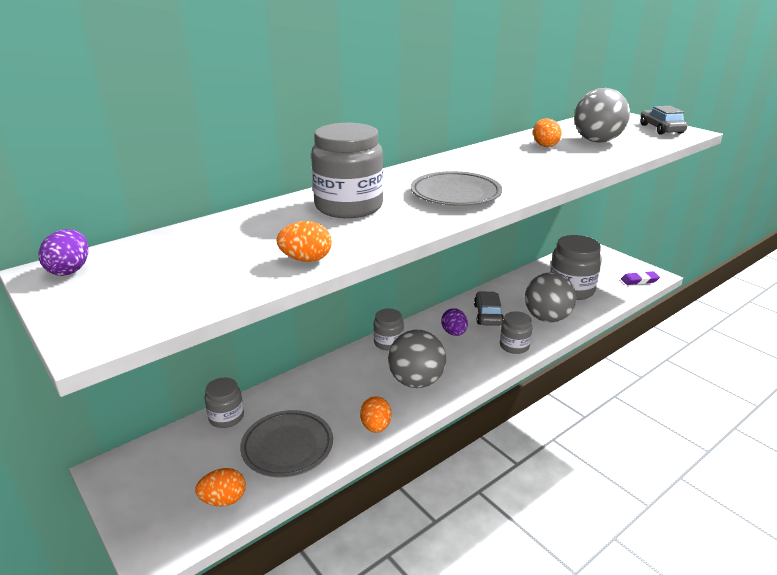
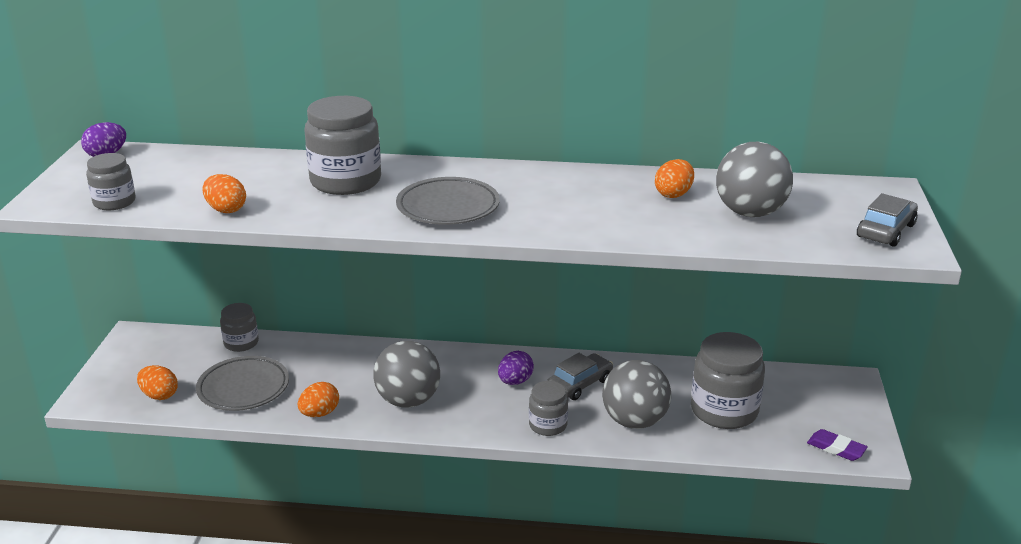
camera: 45 degrees right, 0 degrees up
(388, 343) = (444, 356): grey jar -> grey jar (114, 202)

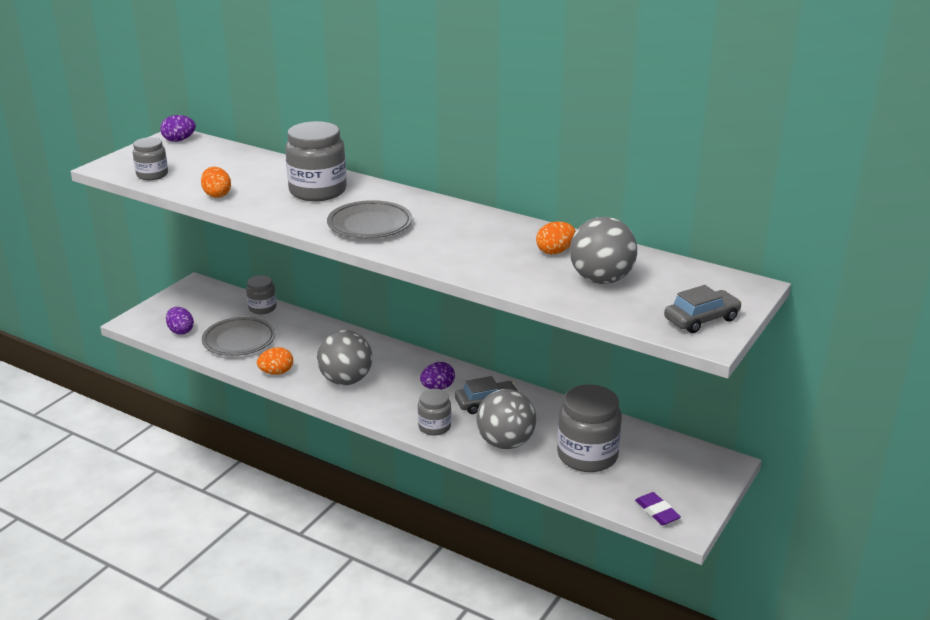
camera: 25 degrees right, 0 degrees up
(159, 395) = (180, 331): orange egg -> purple egg

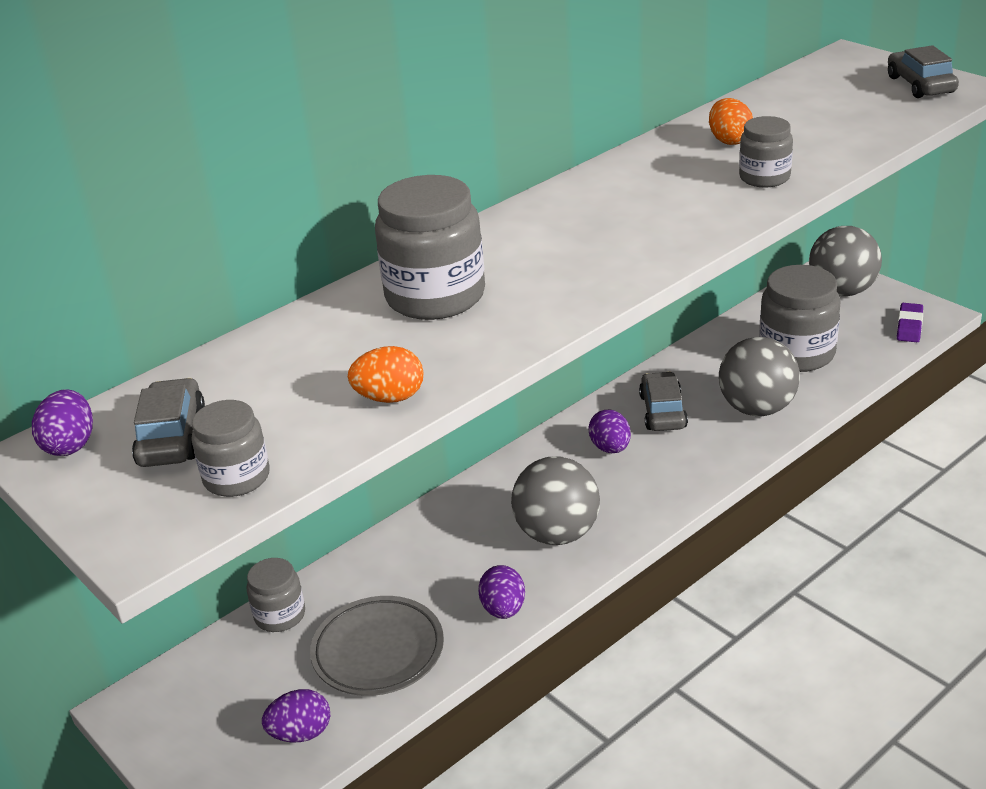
camera: 70 degrees left, 5 degrees up
(185, 157) = (171, 436): none -> grey car
(276, 372) = (503, 609): orange egg -> purple egg
(370, 225) = (592, 258): grey plate -> none
(434, 427) = (705, 461): grey jar -> grey jar (764, 177)
(601, 279) = (814, 122): grey ball -> grey ball (842, 291)
(657, 511) = (909, 326): purple eraser -> purple eraser turned 60 degrees counterclockwise

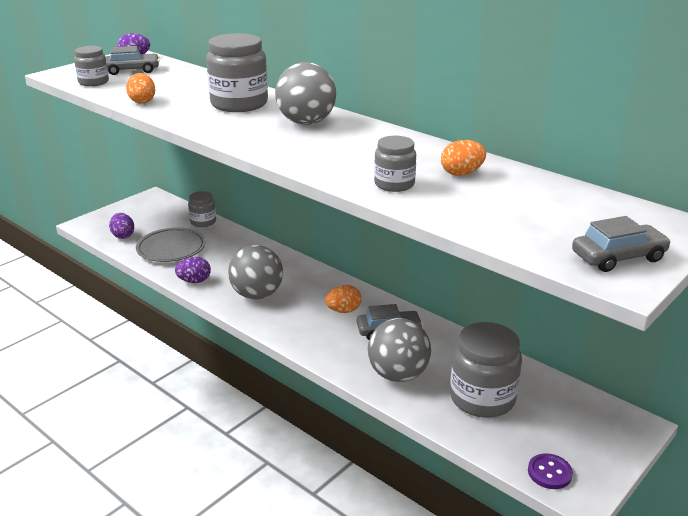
camera: 80 degrees right, 5 degrees down
(610, 448) = (343, 311): purple egg -> orange egg
(842, 291) = (601, 431): grey ball -> grey ball (306, 122)
(909, 326) = (549, 472): purple eraser -> purple button

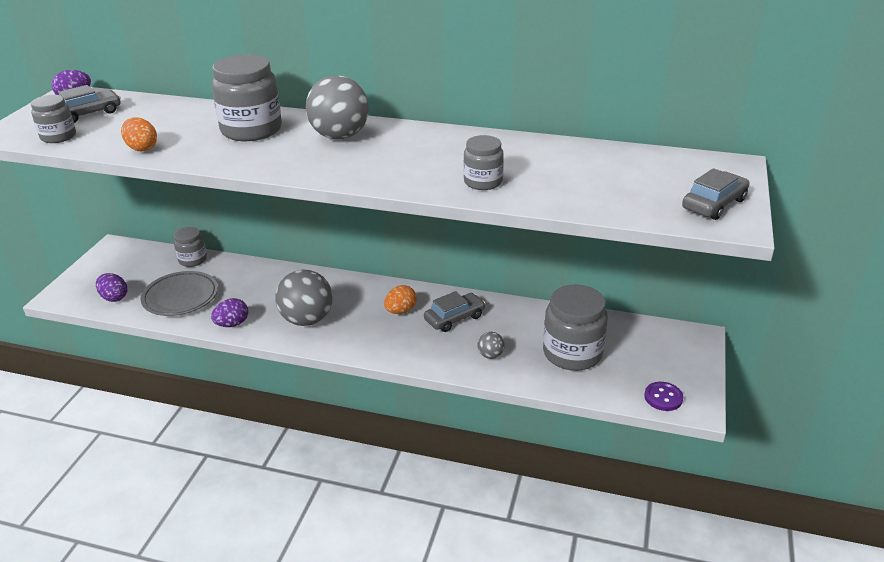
camera: 25 degrees left, 5 degrees up
(398, 374) = (490, 355): grey ball -> grey ball, size x0.46
(461, 173) = (529, 158): orange egg -> none

